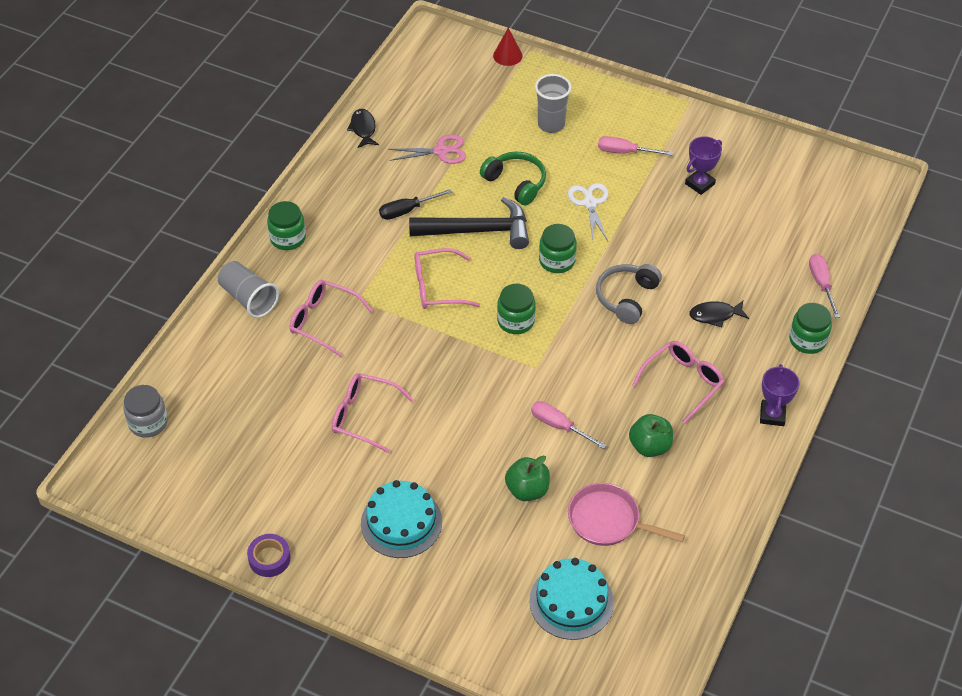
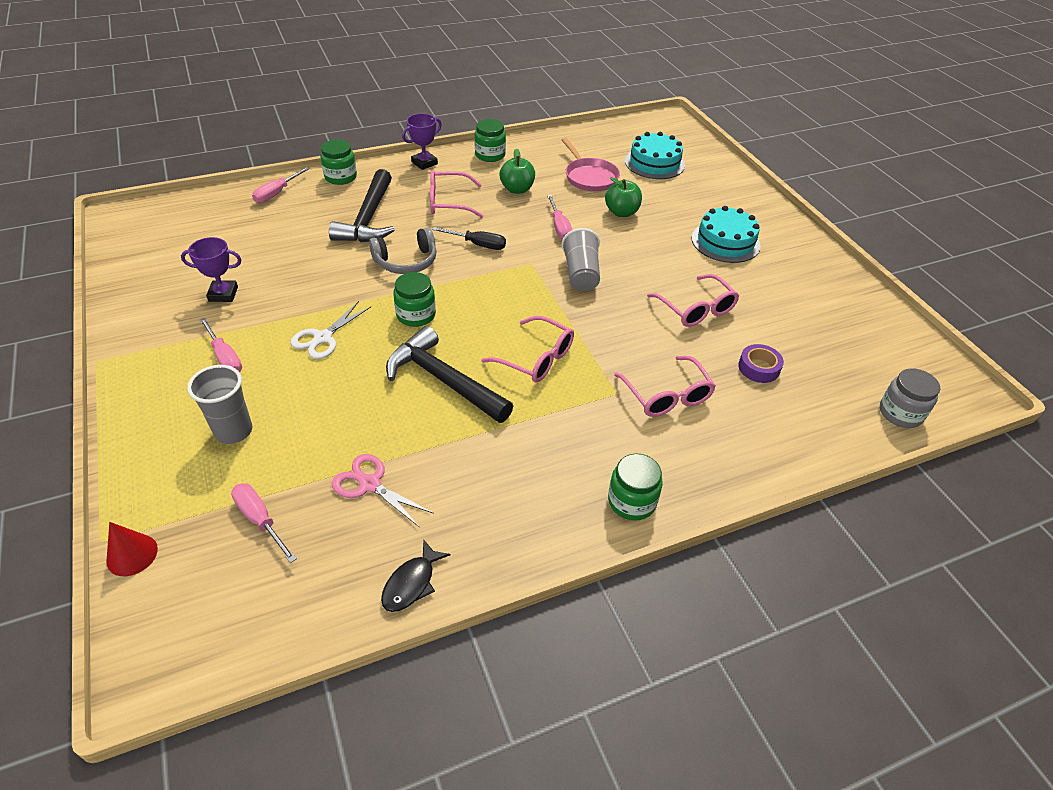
camera: 140 degrees left, 5 degrees down
(249, 298) = (725, 464): grey cup -> grey cup (581, 274)
(269, 558) = (840, 273): purple tape -> purple tape (759, 368)
(407, 211) = (482, 444): black screwdriver -> black screwdriver (478, 244)
(472, 103) = (260, 520): none -> pink screwdriver
(516, 183) = (351, 398): green headphones -> none
(516, 321) = (506, 297): green jar -> green jar (490, 155)
(715, 315) = (368, 218): black fish -> black hammer

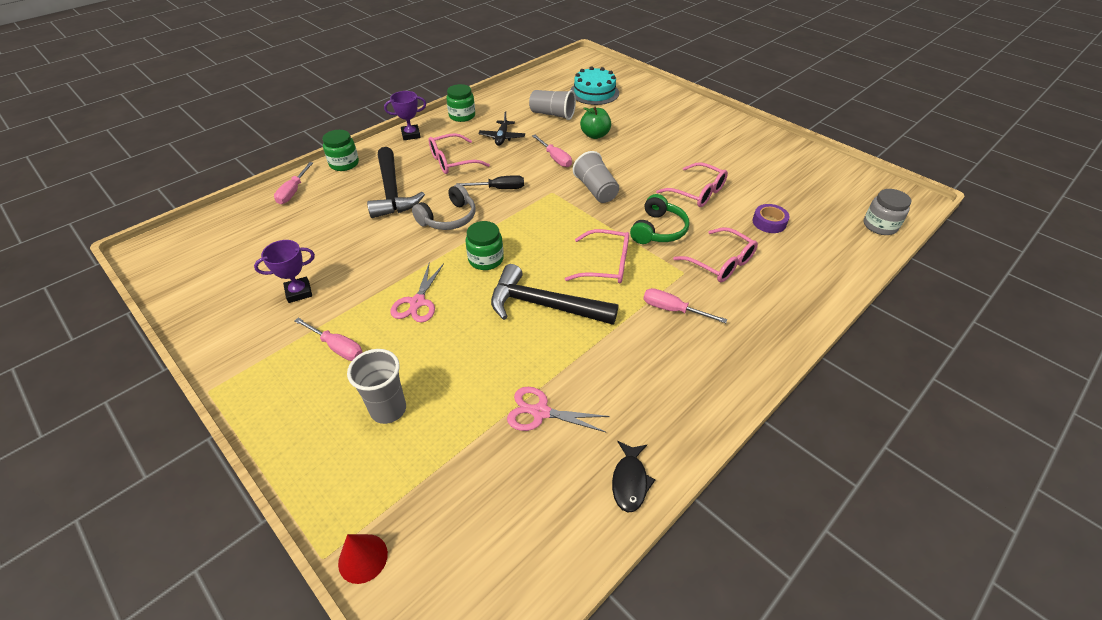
camera: 20 degrees left, 0 degrees up
(260, 520) = (464, 479): pink screwdriver -> pink screwdriver (672, 310)
(323, 338) = (417, 302): white scissors -> pink scissors
(424, 163) = (411, 135): purple trophy -> purple trophy turned 45 degrees clockwise
(517, 189) = (502, 137): green apple -> black plane
(589, 177) = (552, 114): pink pan -> grey cup
(620, 338) = (658, 230): none -> green headphones
(631, 501) = (750, 351): green jar -> none
(725, 242) = (684, 138): turquoise cake -> none

